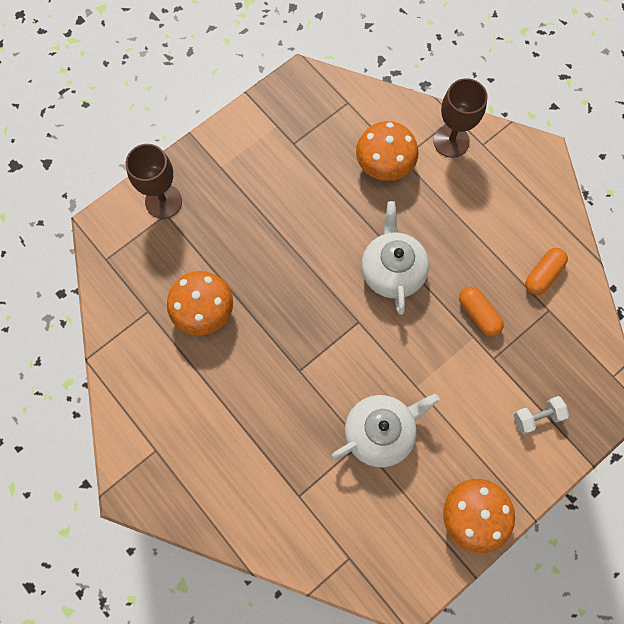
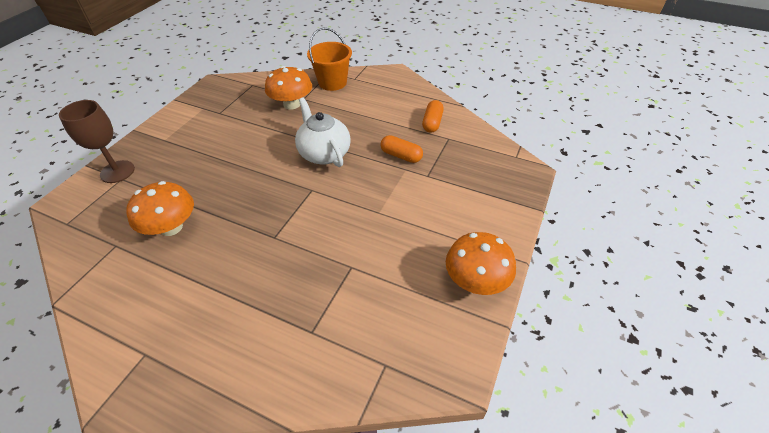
camera: 25 degrees left, 25 degrees down
(380, 432) = (364, 253): white teapot -> none
(451, 141) = (332, 82): brown goblet -> orange bucket
(537, 417) = (481, 197): white dumbbell -> none

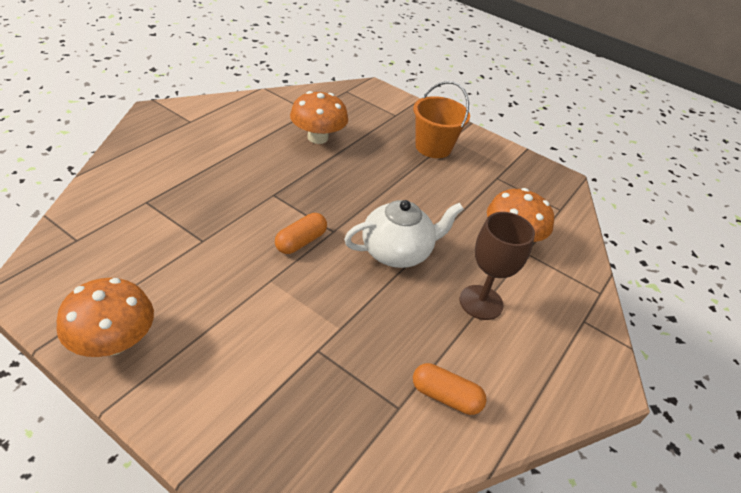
camera: 95 degrees right, 5 degrees down
(117, 172) = (406, 113): brown goblet -> brown goblet (481, 302)
(332, 82) = (570, 291): orange bucket -> orange bucket (433, 147)
(401, 156) = (370, 330): orange capsule -> orange capsule (300, 242)

